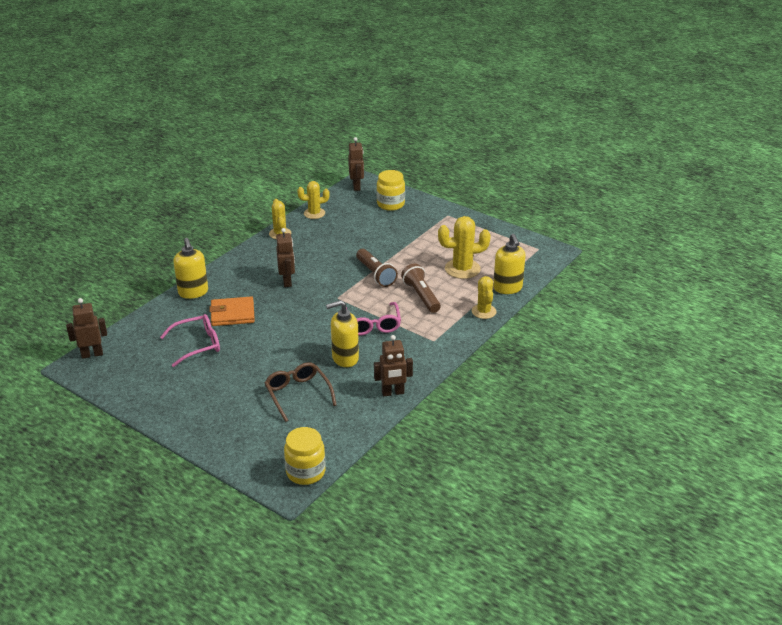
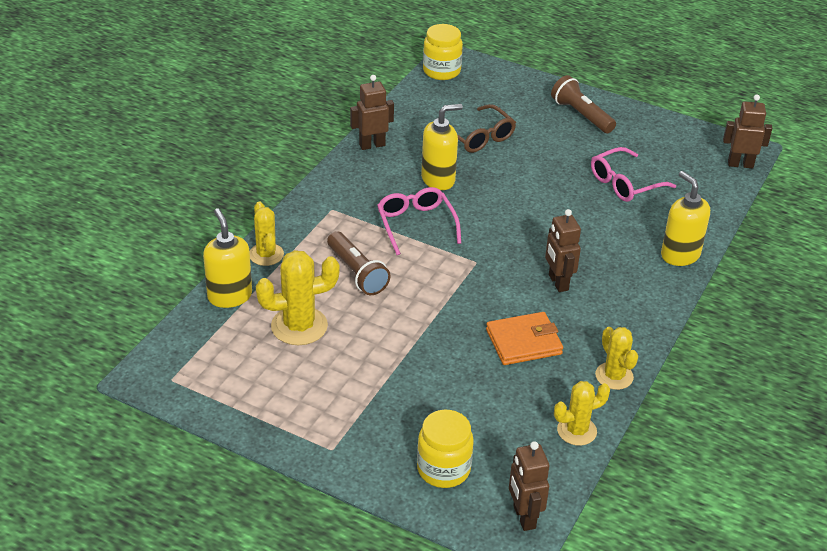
camera: 170 degrees right, 5 degrees up
(92, 354) = (740, 164): brown robot -> brown robot turned 150 degrees counterclockwise
(232, 314) = (606, 227): orange wallet -> orange wallet (524, 342)
(375, 274) = (432, 305): brown flashlight -> brown flashlight (581, 115)

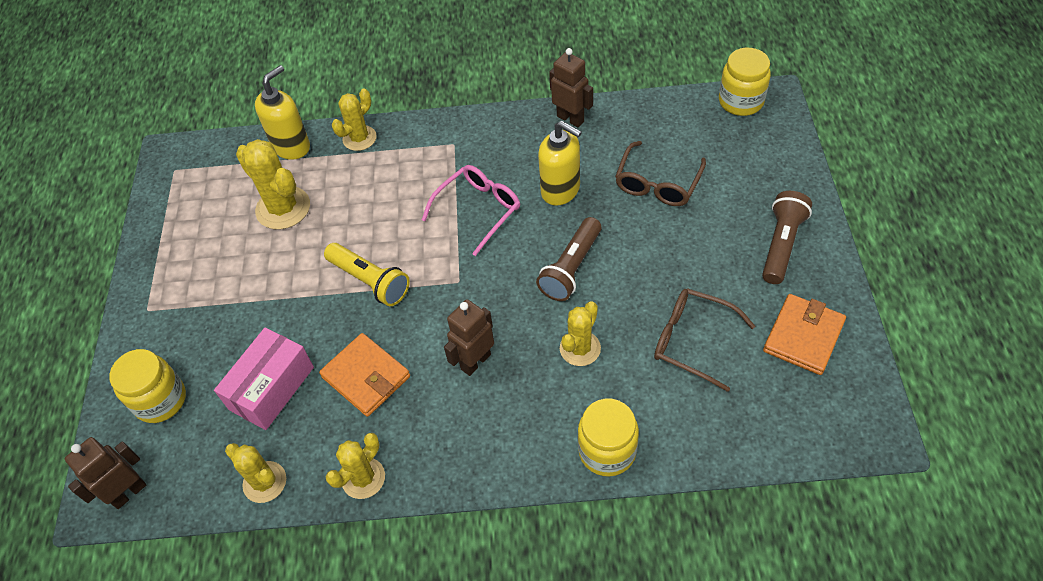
camera: 65 degrees right, 15 degrees up
(357, 273) = (378, 207): brown flashlight -> brown flashlight (571, 268)
(431, 306) = (370, 281): none -> yellow flashlight
(489, 397) = (271, 388): none -> pink box
(589, 231) = (580, 348): none -> yellow cactus
(624, 184) = (691, 340): pink glasses -> brown glasses
(659, 141) = (803, 336): none -> orange wallet
(680, 255) = (607, 451): yellow soap dispenser -> yellow jar
(740, 164) = (839, 438): brown robot -> none

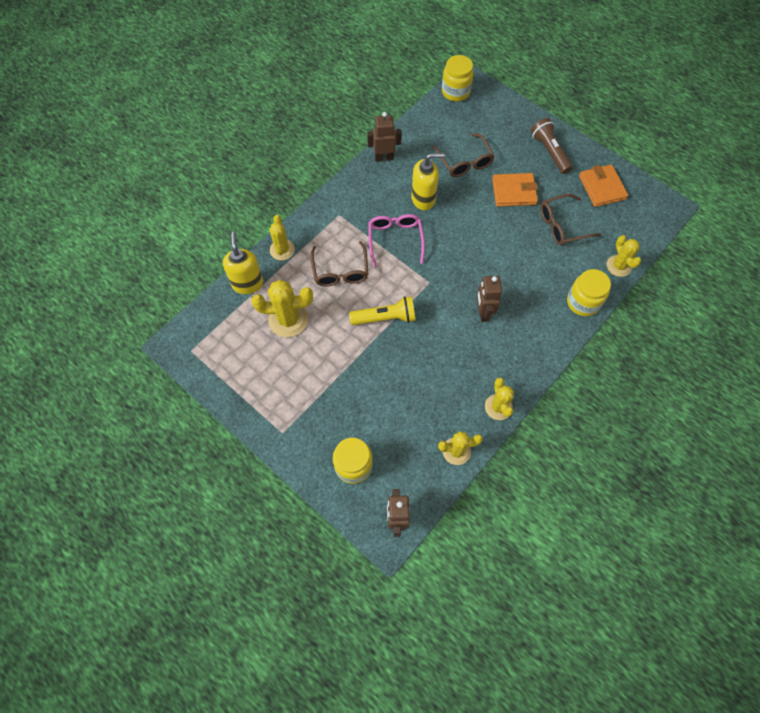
camera: 50 degrees left, 10 degrees up
(271, 388) = (403, 409): pink box -> none
(366, 377) = (442, 363): orange wallet -> orange wallet (514, 192)
(385, 200) = (340, 271): none -> brown glasses
(571, 268) = (473, 233): brown flashlight -> none
(580, 348) = (521, 268): yellow cactus -> yellow cactus (618, 266)

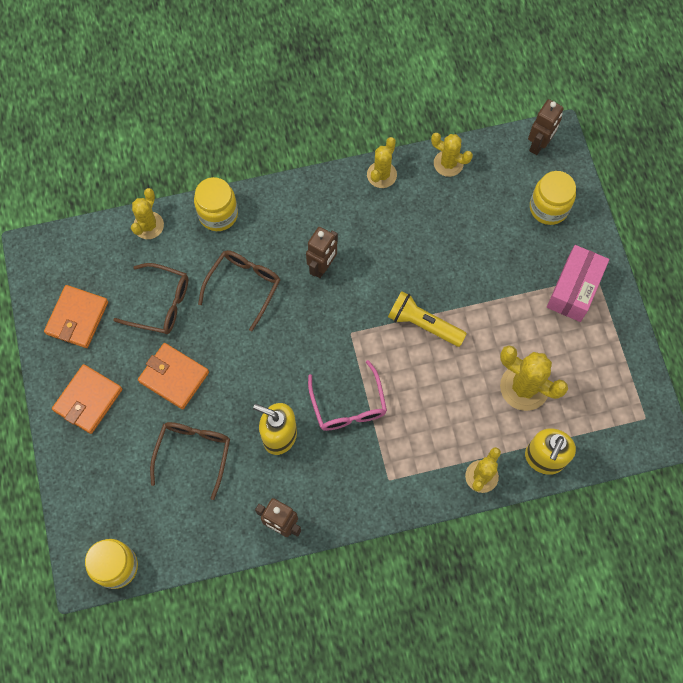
camera: 145 degrees left, 5 degrees up
(294, 411) = (574, 289): none -> pink box
(340, 271) = (434, 406): brown glasses -> brown glasses (244, 286)
(395, 239) = (348, 406): pink glasses -> pink glasses turned 45 degrees counterclockwise
(549, 152) = (88, 400): brown flashlight -> orange wallet

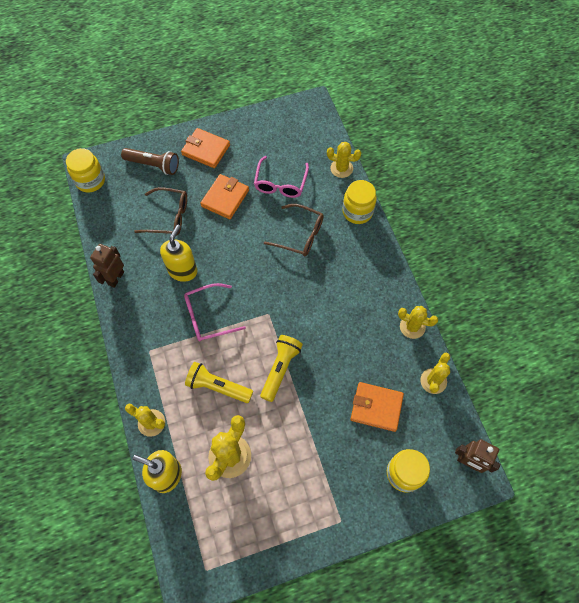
camera: 85 degrees right, 5 degrees down
(77, 318) = (265, 135): orange wallet -> orange wallet (376, 407)
(103, 474) = (153, 165): none -> brown flashlight
(161, 304) = (280, 184): brown glasses -> pink glasses
(322, 267) = (322, 288): brown robot -> none
(441, 397) = (218, 387): none -> yellow flashlight
(574, 289) = (325, 499): pink box -> none

